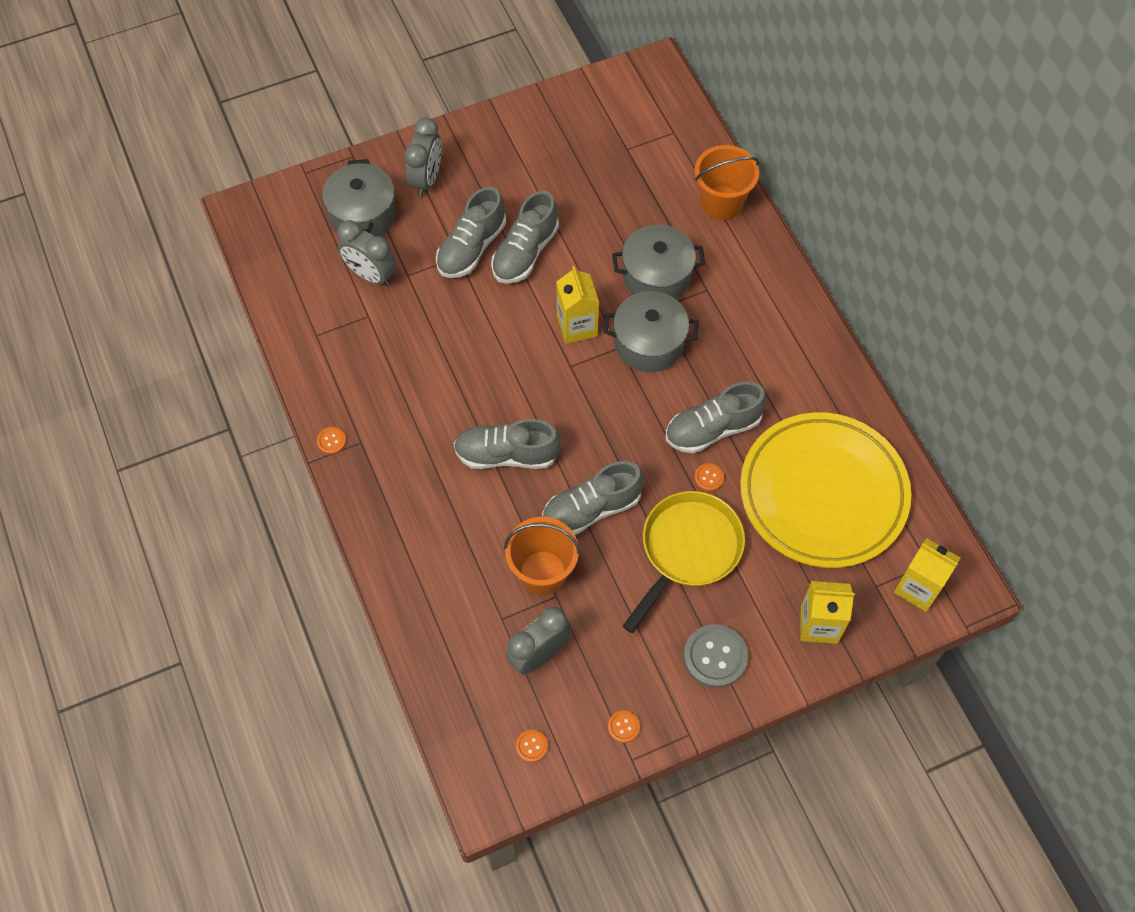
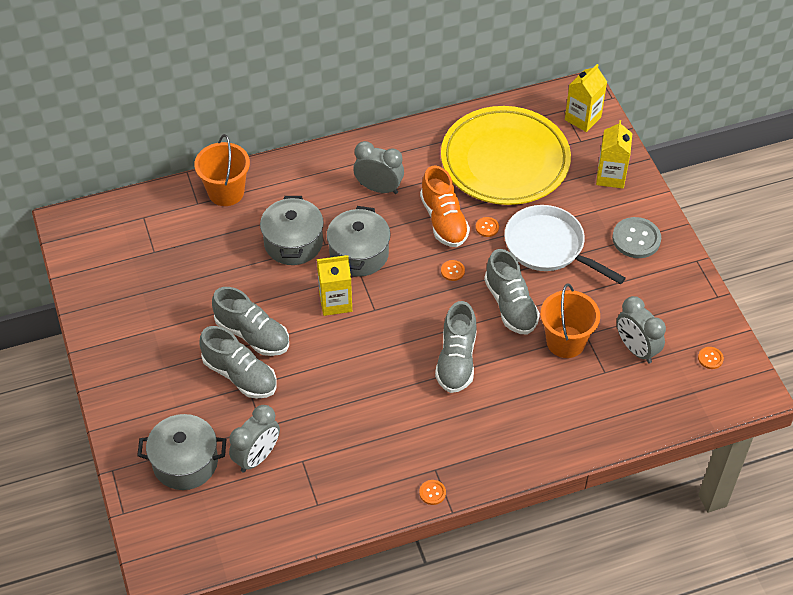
camera: 85 degrees left, 10 degrees down
(426, 179) = (154, 408): grey clock -> grey clock (379, 188)
(623, 727) = (692, 299): orange button -> orange button (452, 271)
(688, 550) = (548, 247): yellow pan -> white pan
(713, 429) = (443, 220): grey shoe -> orange shoe

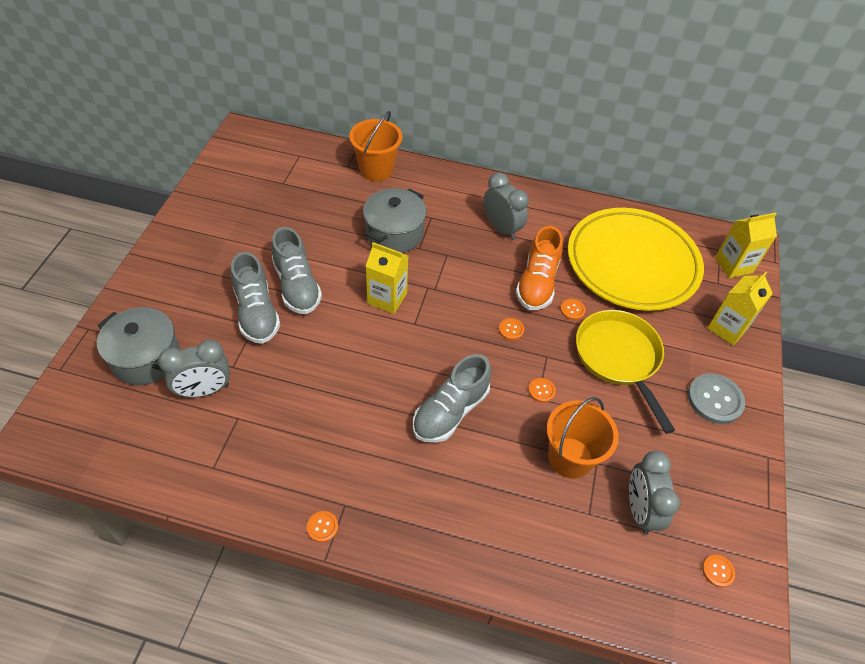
camera: 30 degrees right, 0 degrees up
(359, 254) = (440, 271): grey pot -> none
(510, 305) = (541, 390): grey shoe -> orange button
(548, 247) = (619, 358): white pan -> yellow pan

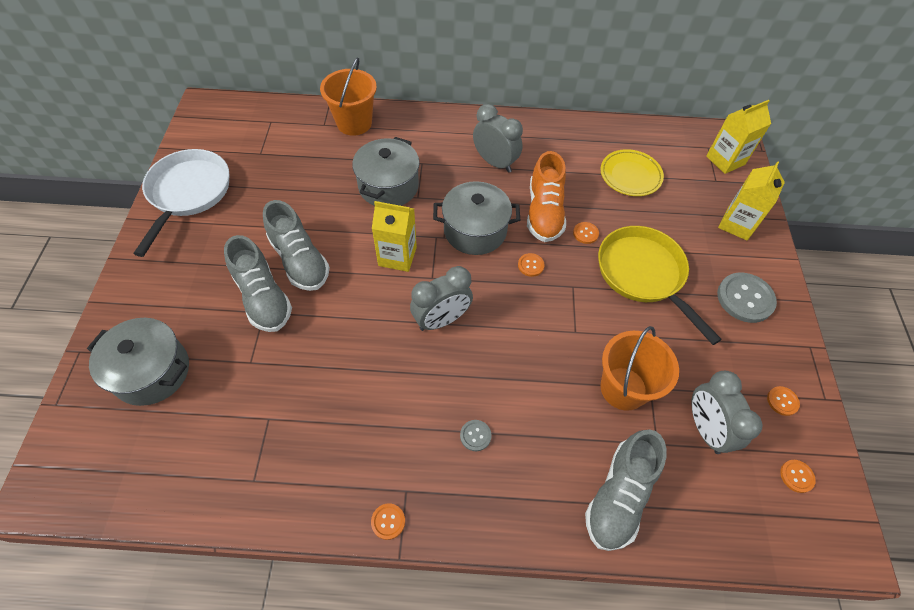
camera: 10 degrees left, 5 degrees up
(204, 390) = (225, 395): grey clock -> grey clock (441, 320)
(210, 208) = (188, 193): none -> white pan
(419, 471) = (475, 436): none -> grey button
(450, 411) = (491, 364): grey shoe -> grey shoe (619, 496)
(466, 288) = (475, 230): none -> grey pot
(541, 390) = (577, 323): orange button -> orange button (782, 401)
(632, 263) = (630, 175): yellow plate -> yellow plate, size x0.46

